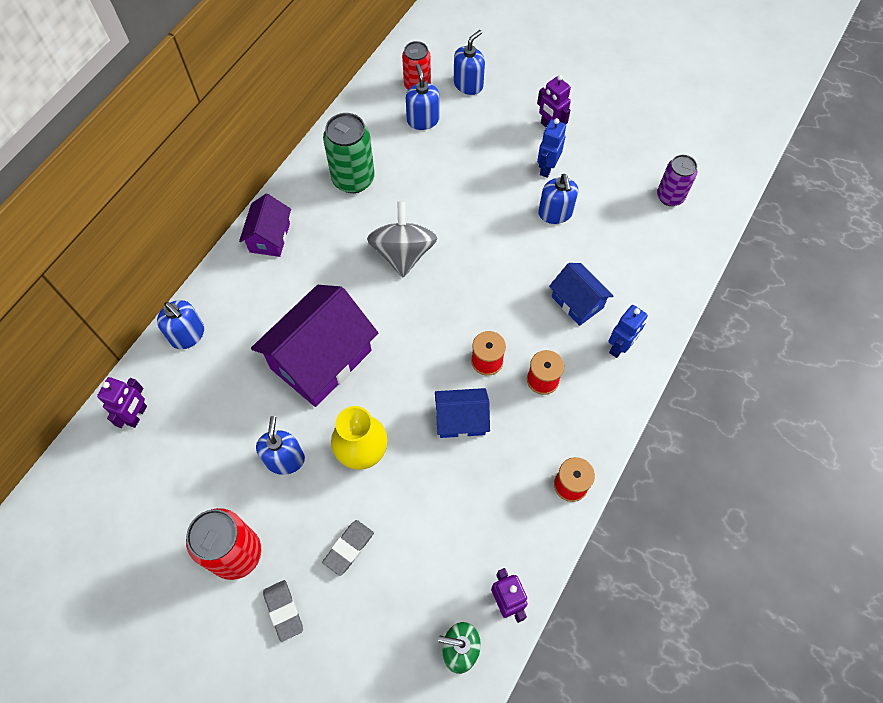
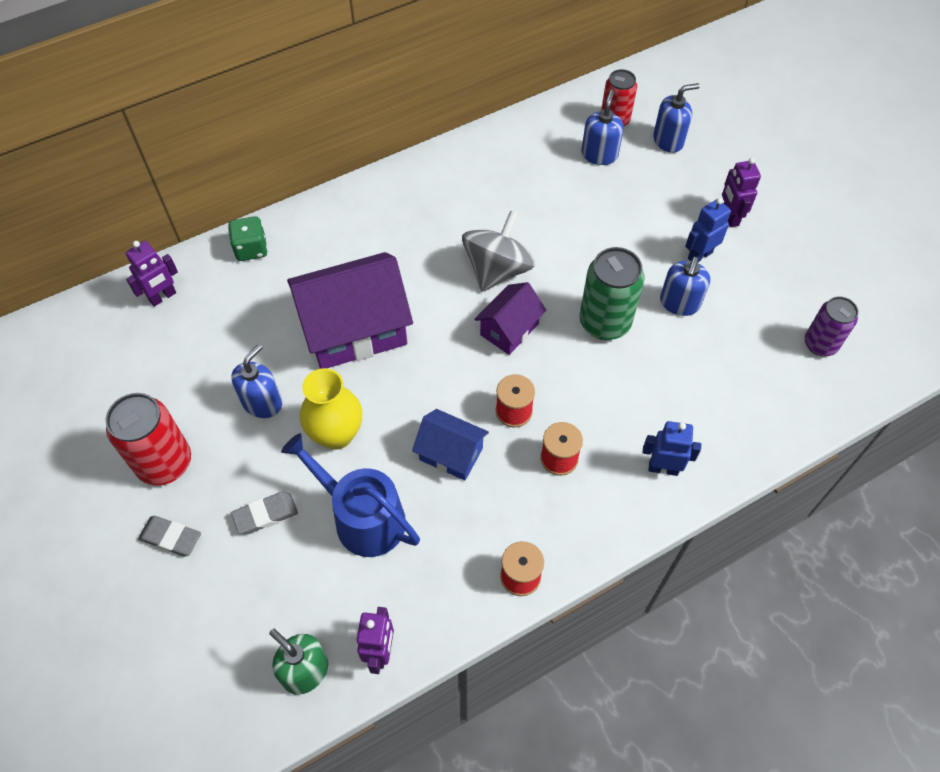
camera: 30 degrees right, 5 degrees down
(188, 335) = (251, 249): blue soap dispenser -> green dice
(270, 237) = (380, 197): purple house -> purple house (509, 329)
(283, 611) = (171, 537): grey eraser -> grey eraser turned 75 degrees counterclockwise
(353, 179) = (494, 179): green can -> green can (604, 322)
(426, 507) = (362, 518): none -> blue watering can
(577, 302) = (646, 401): blue house -> none
(619, 347) = (663, 468): blue robot -> blue robot turned 150 degrees counterclockwise

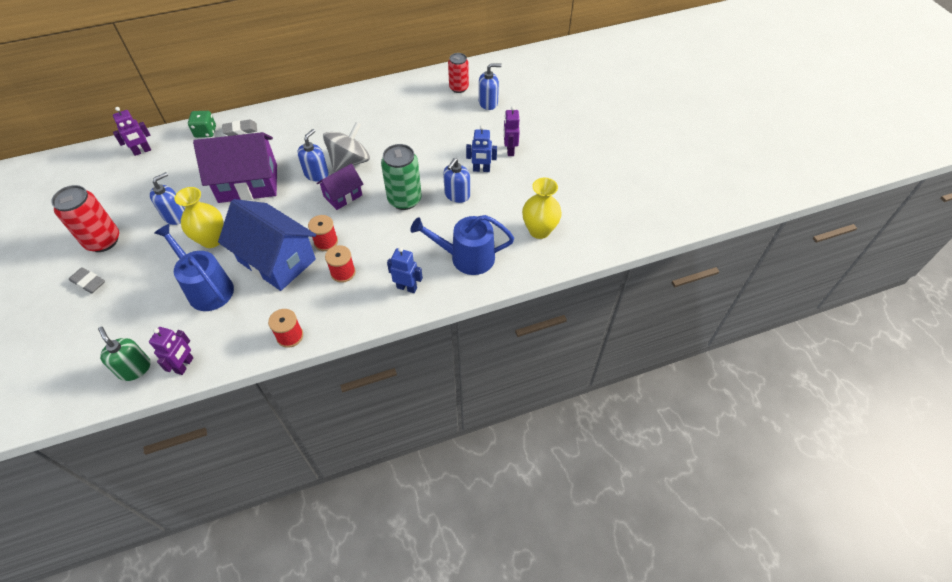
camera: 10 degrees right, 5 degrees down
(266, 515) = (150, 278): grey eraser -> grey eraser (240, 130)
(451, 454) = (276, 260): blue house -> blue house, size x1.86
(599, 154) = (441, 106): blue soap dispenser -> blue soap dispenser (316, 174)
(699, 255) = (481, 169): blue robot -> blue robot turned 150 degrees counterclockwise
(732, 404) = (467, 257): none -> blue watering can
(820, 344) = (539, 230): purple can -> yellow vase

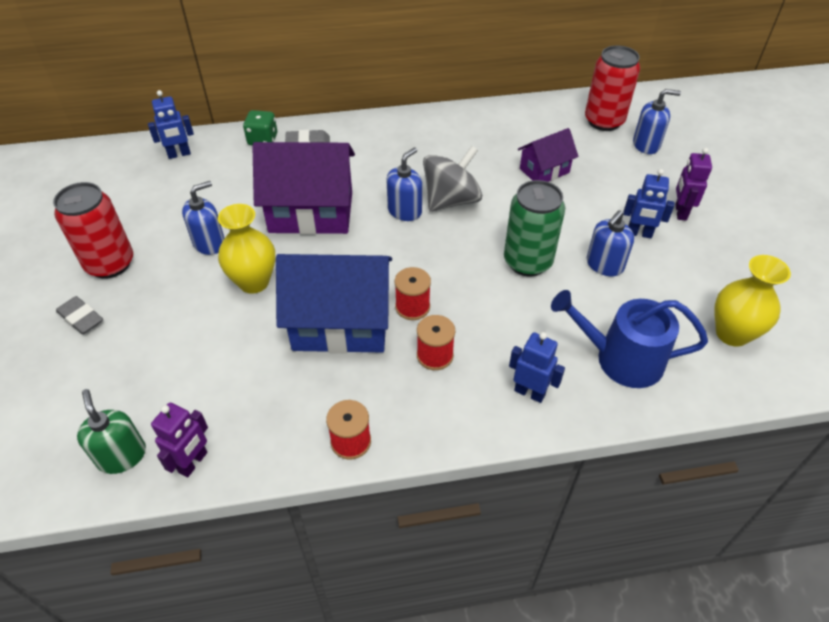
camera: 10 degrees right, 5 degrees down
(142, 151) = (179, 154): purple robot -> blue robot
(207, 288) = (239, 350): blue watering can -> none
(276, 260) = (341, 324): blue house -> blue house turned 45 degrees counterclockwise
(343, 196) = (440, 245): purple house -> purple house (544, 170)
(458, 88) = (604, 121): red can -> red can, size x1.51

